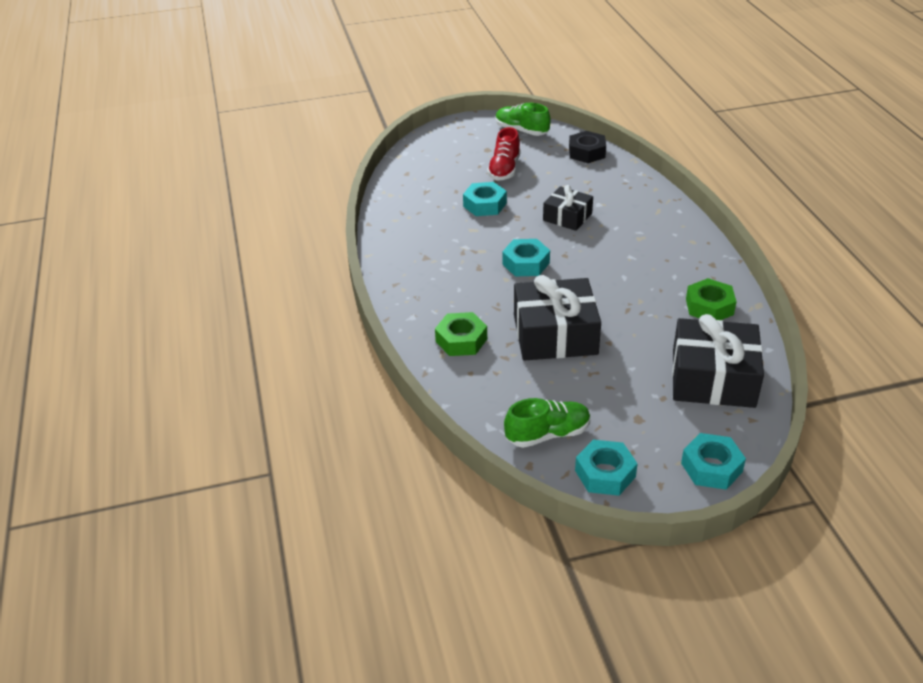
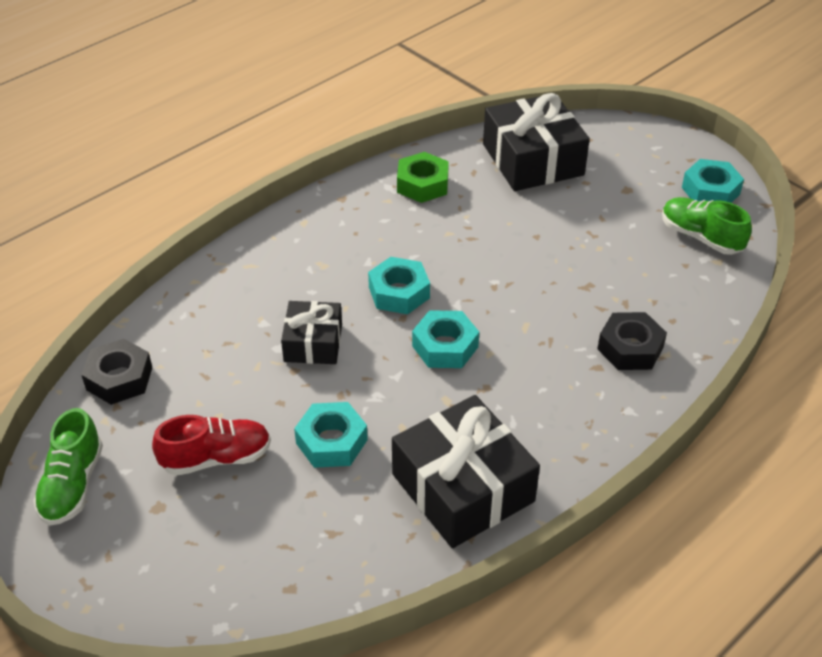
camera: 120 degrees left, 5 degrees up
(461, 340) = (630, 348): green nut -> black nut
(555, 334) = (557, 278): black gift -> black gift (463, 487)
(711, 467) = (644, 138): turquoise nut -> turquoise nut (399, 292)

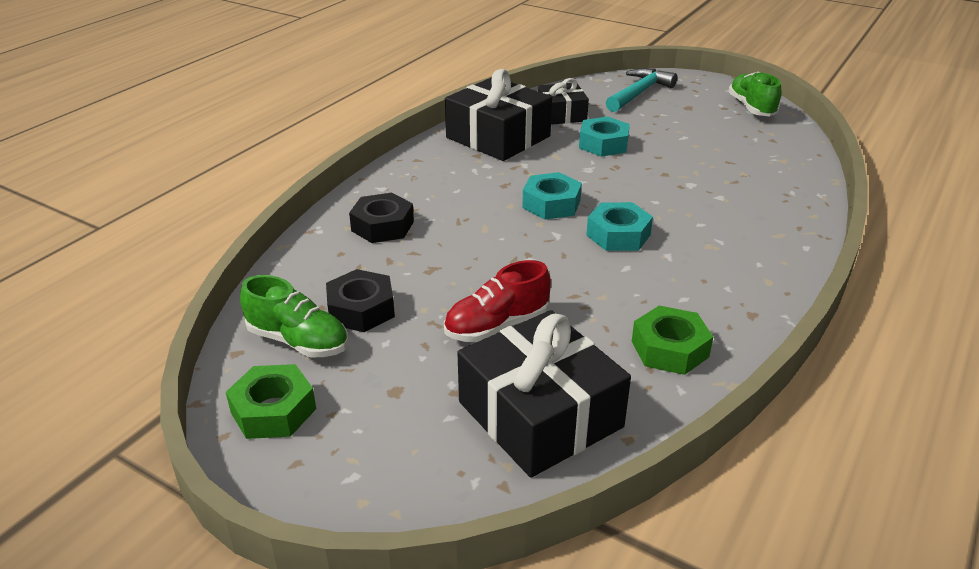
camera: 165 degrees right, 10 degrees down
(119, 378) = (790, 152): black nut -> black nut (361, 309)
(200, 566) = (639, 93): none -> turquoise hammer
(216, 458) = (675, 128): red shoe -> red shoe (497, 326)
(313, 343) = (665, 190): black gift -> black gift (561, 114)
(710, 191) = (273, 410): turquoise nut -> green nut

